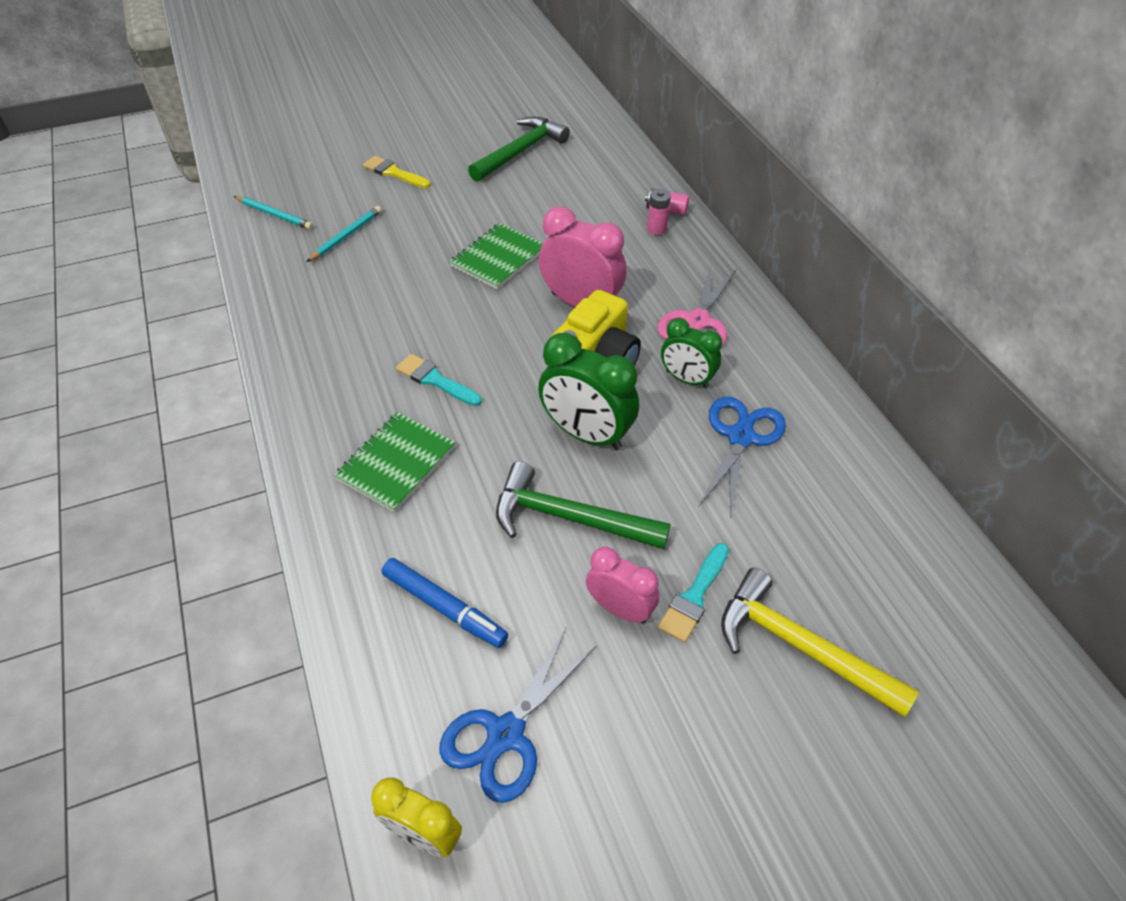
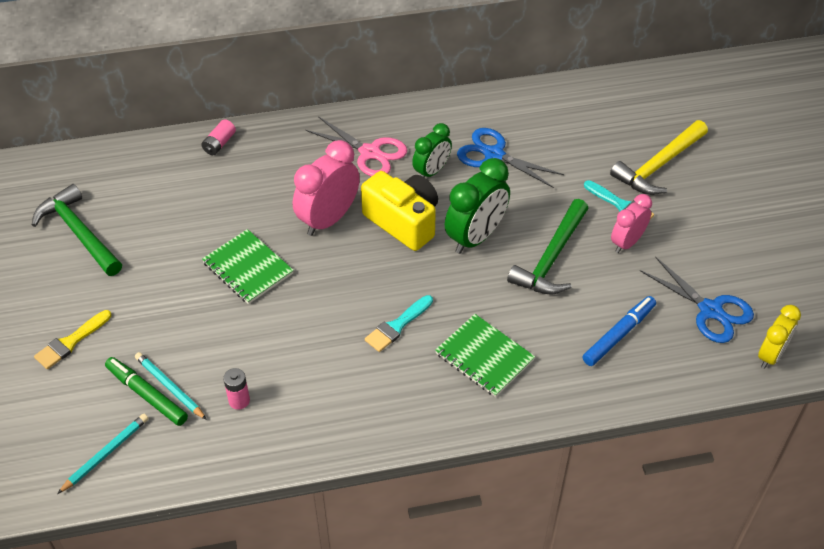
camera: 80 degrees left, 0 degrees up
(337, 225) = (147, 395): none -> green marker
(656, 229) = (245, 155): pink battery -> pink battery (239, 400)

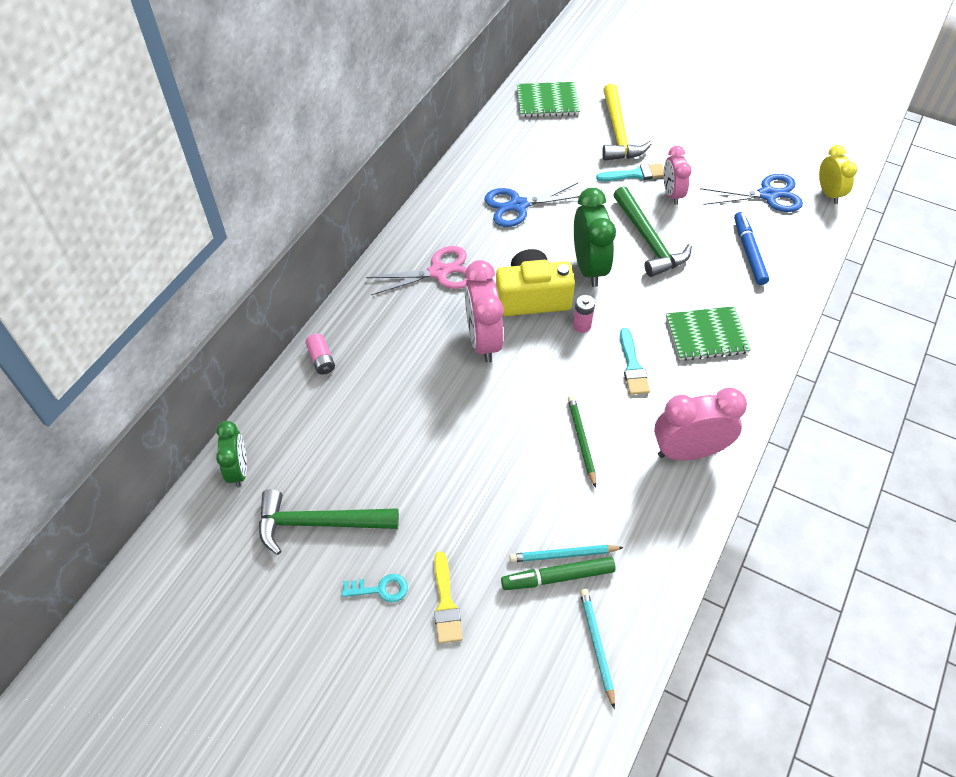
camera: 50 degrees left, 5 degrees up
(53, 299) = (380, 589): none -> turquoise key
(239, 400) = (619, 513): pink battery -> pink battery (581, 325)
(248, 268) = (484, 424): green notebook -> green notebook (547, 101)
(288, 336) = (581, 440): none -> green pencil
(343, 412) = (688, 451): none -> pink clock
(431, 171) = (498, 249): green clock -> green clock (239, 470)

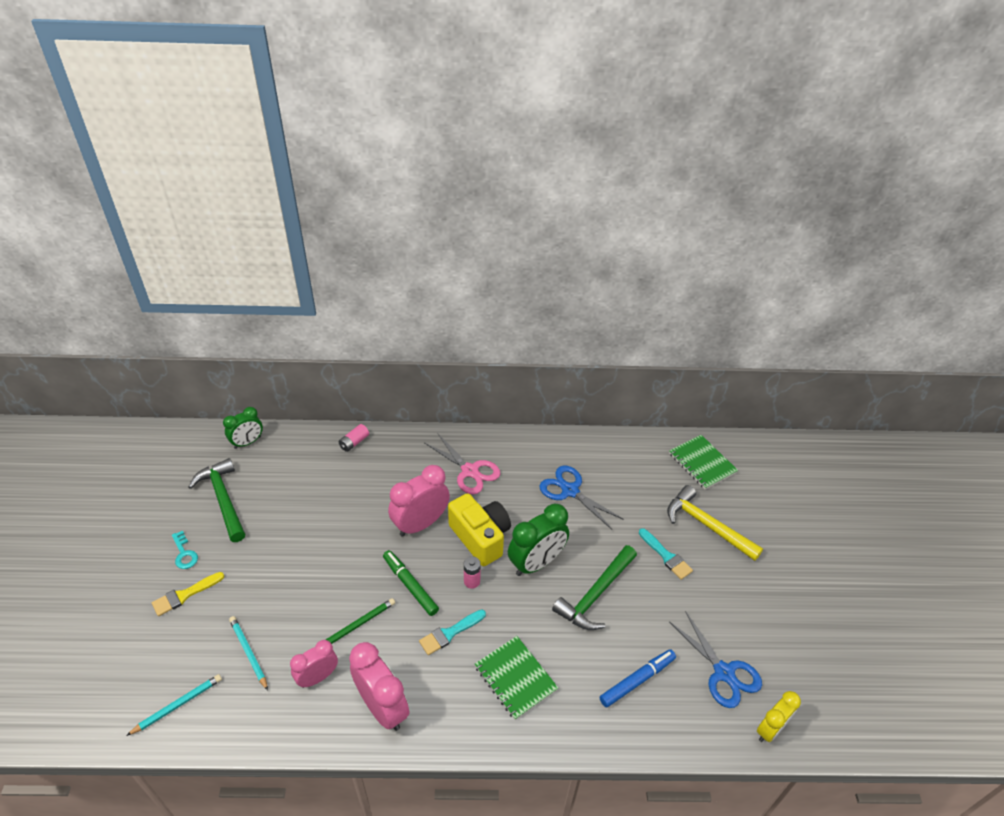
camera: 60 degrees right, 10 degrees down
(558, 577) = (228, 656): green marker -> green marker (410, 585)
(618, 133) = (706, 525): yellow hammer -> yellow hammer turned 75 degrees clockwise
(672, 194) = (664, 592): pink clock -> pink clock (318, 677)

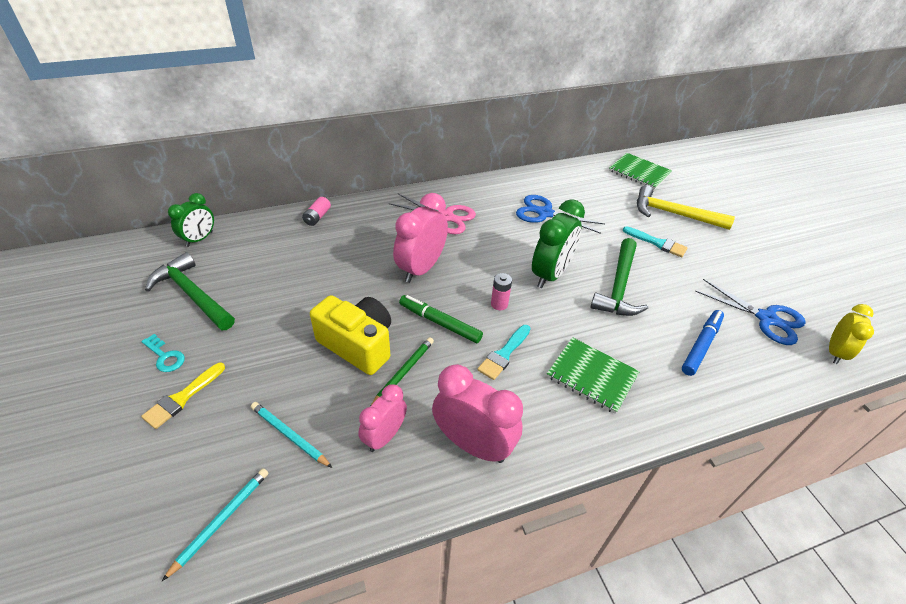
camera: 20 degrees left, 0 degrees up
(480, 537) = (486, 266): yellow camera -> yellow camera (358, 345)

